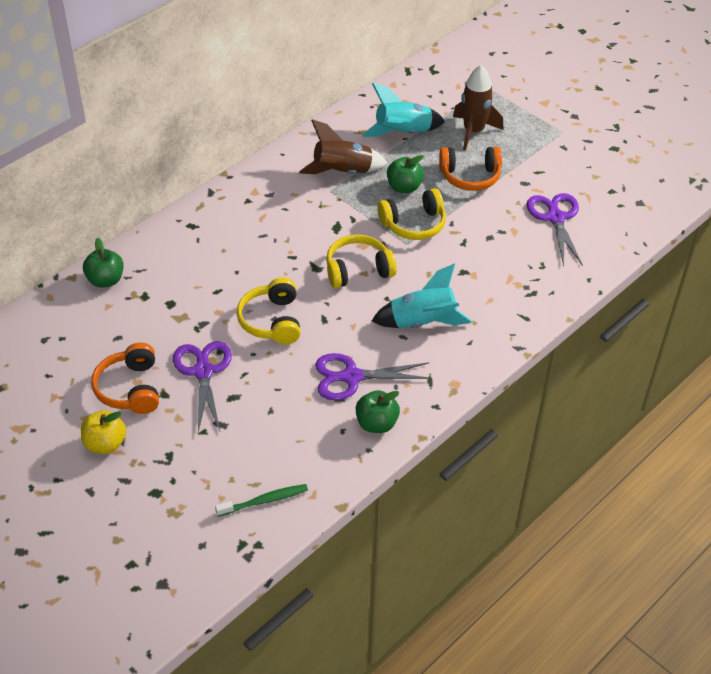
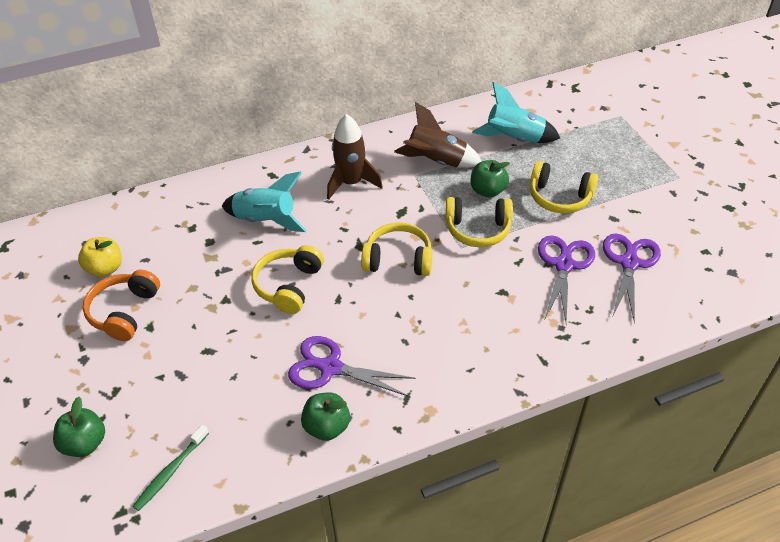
camera: 25 degrees right, 0 degrees up
(105, 280) = (169, 204): green apple -> green apple (85, 443)
(105, 444) = (69, 359): yellow apple -> yellow apple (105, 268)
(203, 372) = (197, 316): purple scissors -> purple scissors (564, 265)
(264, 501) = (170, 472): green toothbrush -> green toothbrush turned 120 degrees clockwise
(422, 322) = (432, 332): turquoise rocket -> turquoise rocket (266, 220)
(470, 176) = (559, 197): orange headphones -> yellow headphones
(473, 131) = (585, 154): brown rocket -> brown rocket (351, 183)

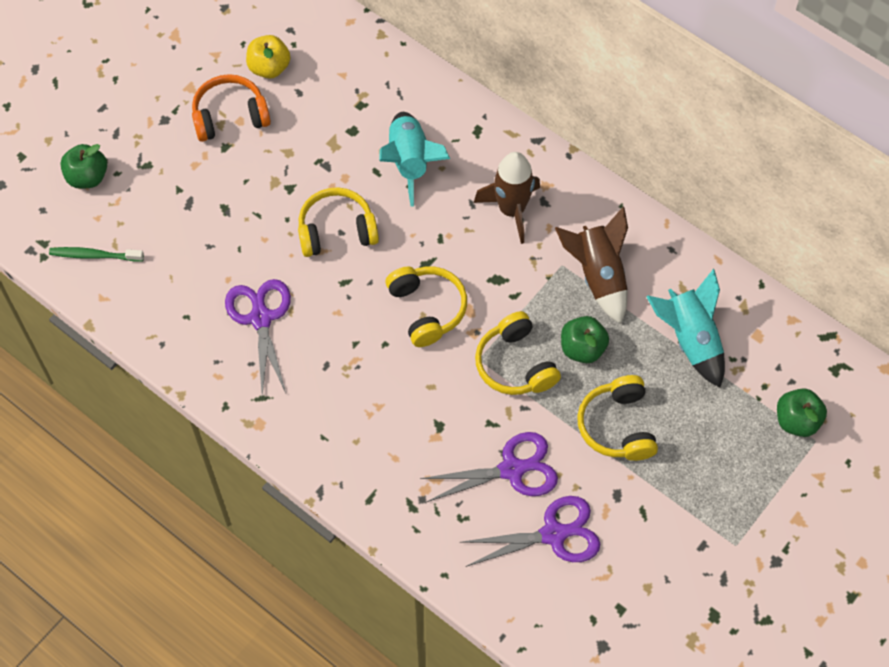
camera: 60 degrees right, 15 degrees up
(327, 427) = (197, 348): green apple -> green apple (796, 421)

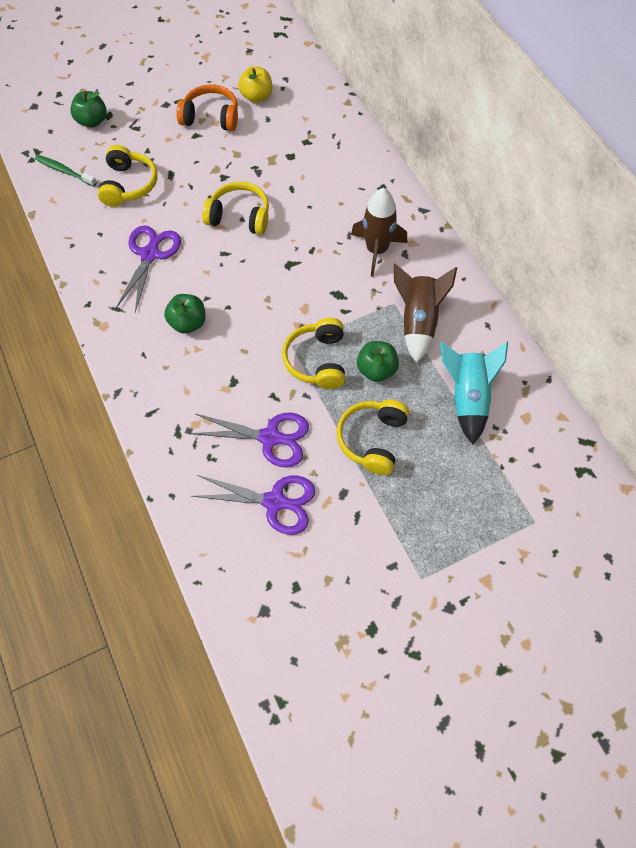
camera: 25 degrees right, 0 degrees up
(410, 162) = (319, 191): turquoise rocket -> none
(427, 309) = (273, 295): yellow headphones -> yellow headphones (129, 185)
(796, 421) = (526, 499): green apple -> green apple (188, 323)

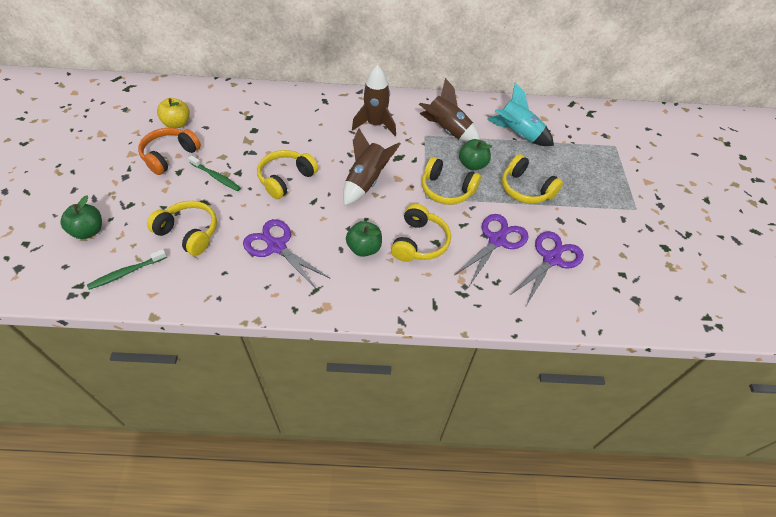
camera: 65 degrees left, 10 degrees down
(207, 164) = (216, 177): none -> green toothbrush
(224, 366) = (419, 242): none -> yellow headphones
(280, 283) = (366, 182): none -> brown rocket

